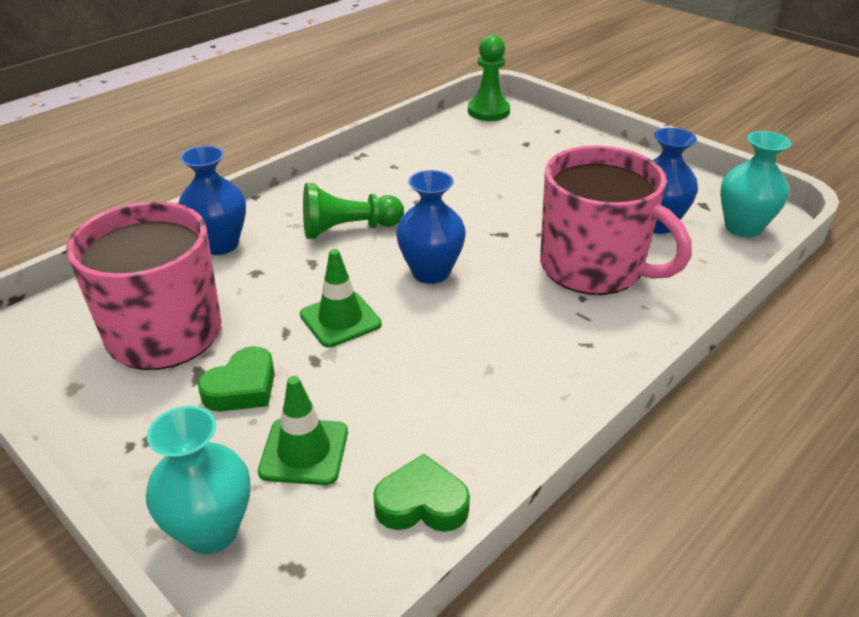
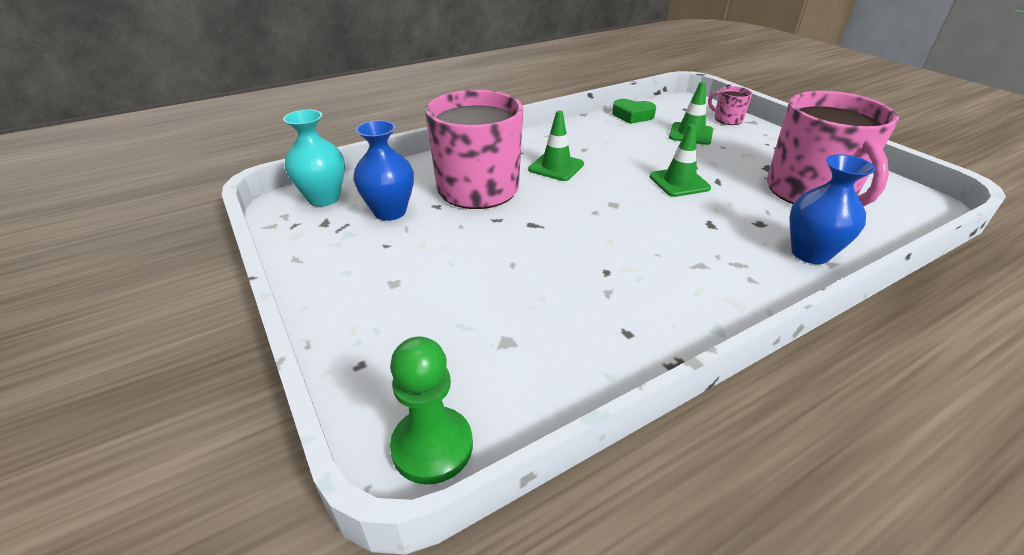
camera: 165 degrees left, 0 degrees up
(211, 531) = (727, 119): turquoise vase -> pink mug
(242, 388) = (735, 159): green heart -> none
(348, 229) = (681, 250): green pawn -> none
(430, 272) = (607, 202): blue vase -> none
(515, 320) = (556, 167): none -> green traffic cone

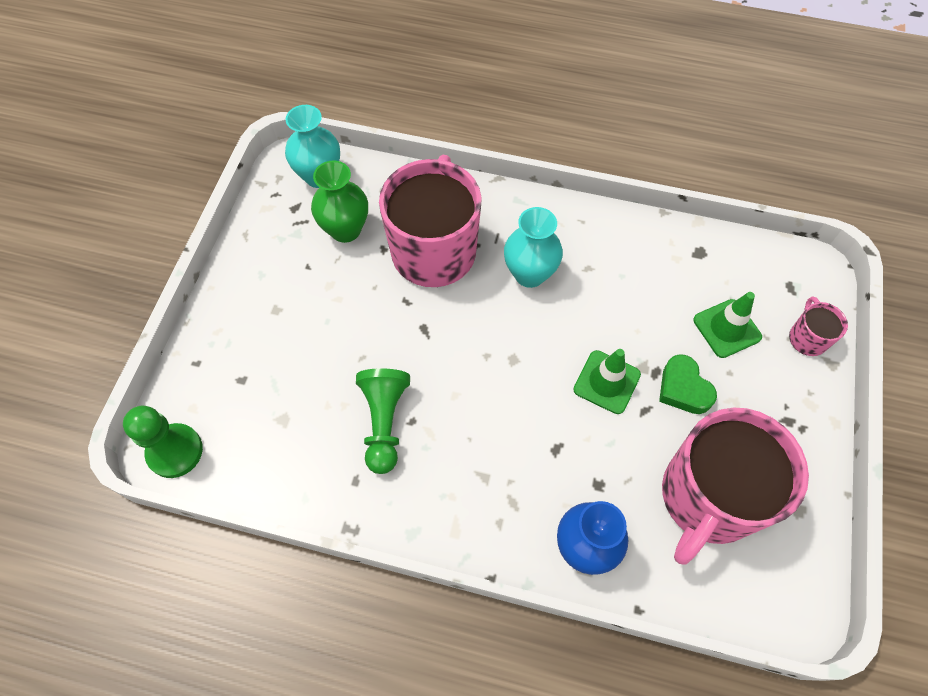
camera: 45 degrees right, 25 degrees up
(390, 212) = (345, 230): blue vase -> green vase
(556, 167) = (529, 274): green traffic cone -> turquoise vase
(589, 285) = (384, 422): none -> green pawn
(632, 116) = (710, 253): green heart -> green heart (683, 388)

